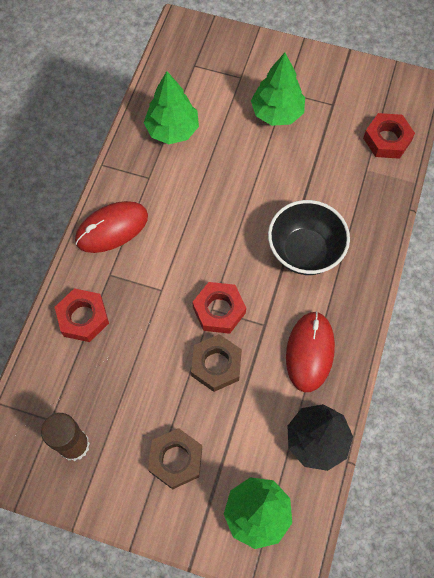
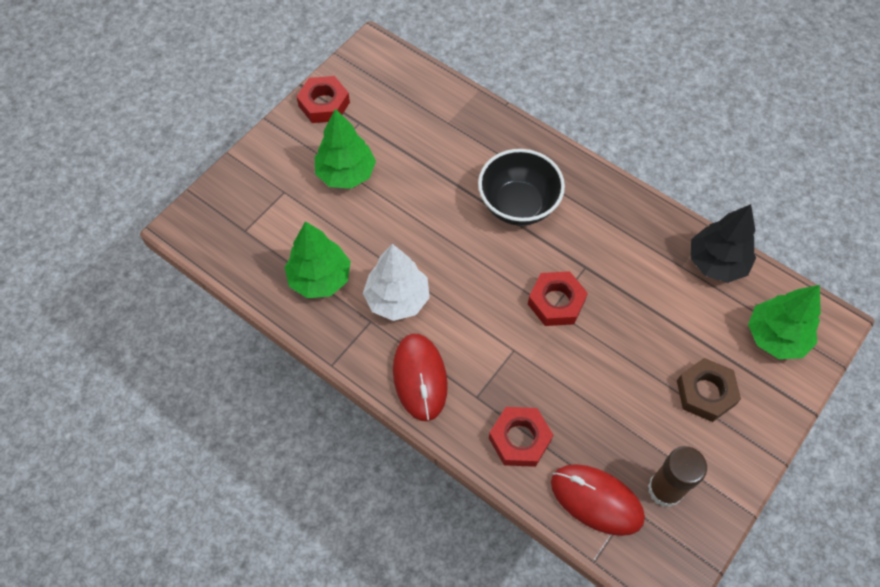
camera: 70 degrees left, 5 degrees down
(175, 189) = (397, 299): none -> white tree
(216, 365) = (615, 324): brown nut -> none
(309, 352) = (626, 238): red mouse -> red mouse (596, 500)
(387, 139) = (422, 94): red nut -> red nut (324, 104)

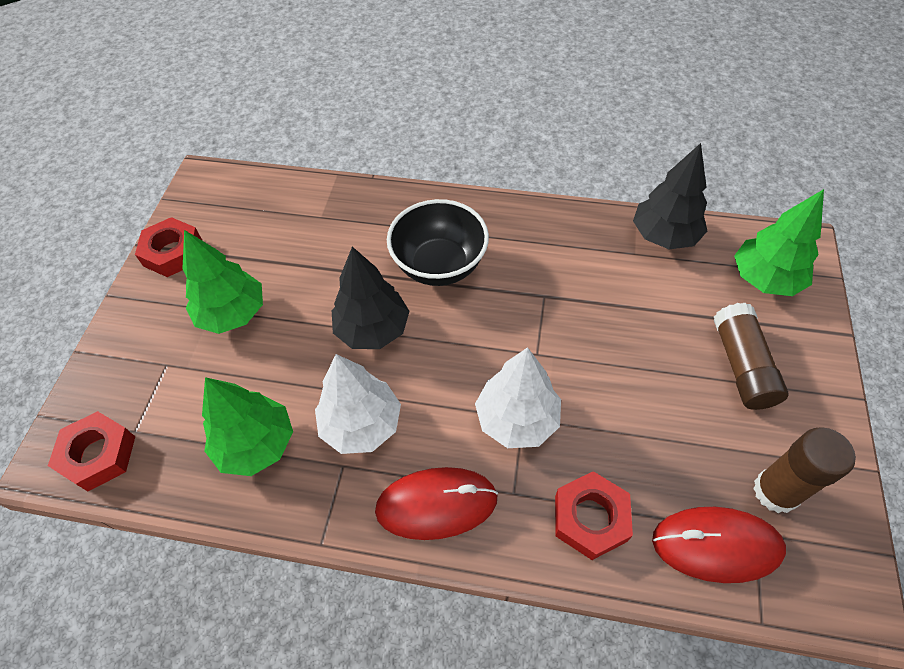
camera: 25 degrees left, 5 degrees down
(420, 378) = (436, 504): red mouse -> red mouse turned 60 degrees counterclockwise
(441, 233) = (373, 329): none -> black tree
(508, 349) = (517, 419): none -> white tree
(556, 302) = (537, 345): red nut -> red nut (98, 454)
(705, 392) = (741, 365): brown nut -> brown glue stick

